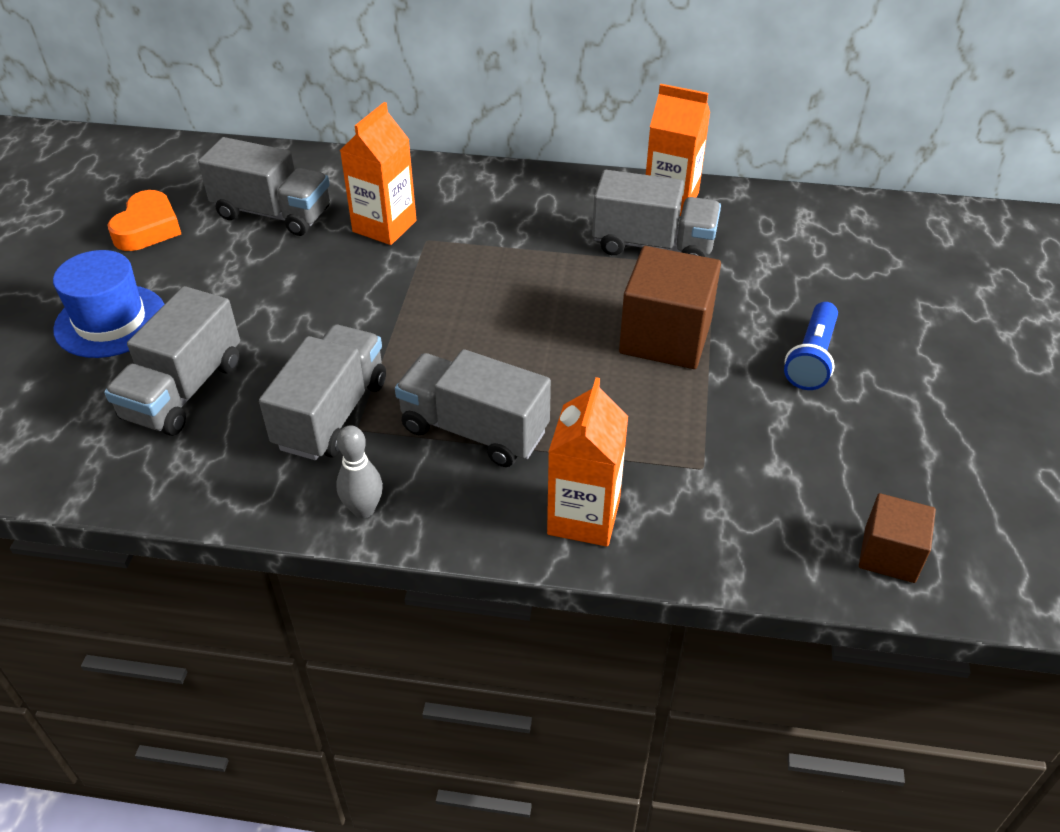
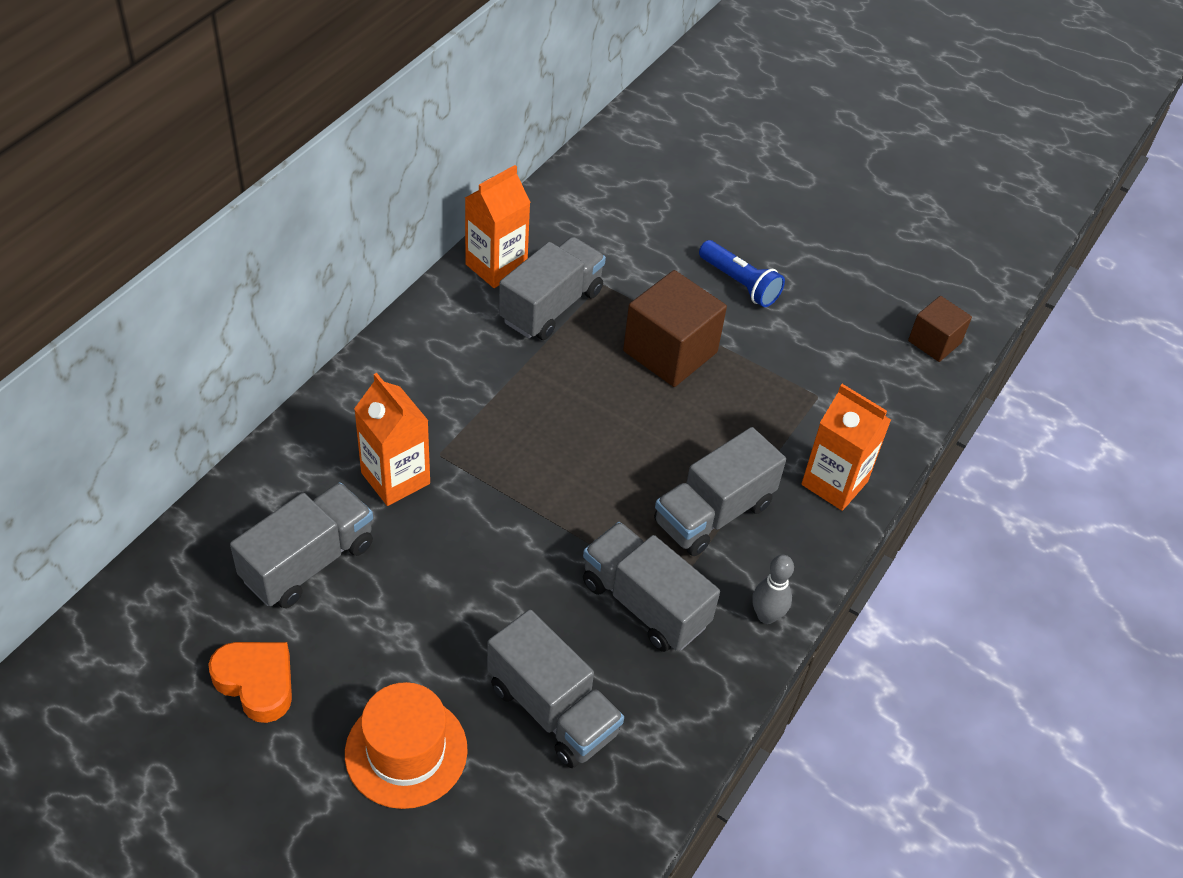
camera: 70 degrees left, 5 degrees up
(110, 321) = (406, 751): blue hat -> orange hat

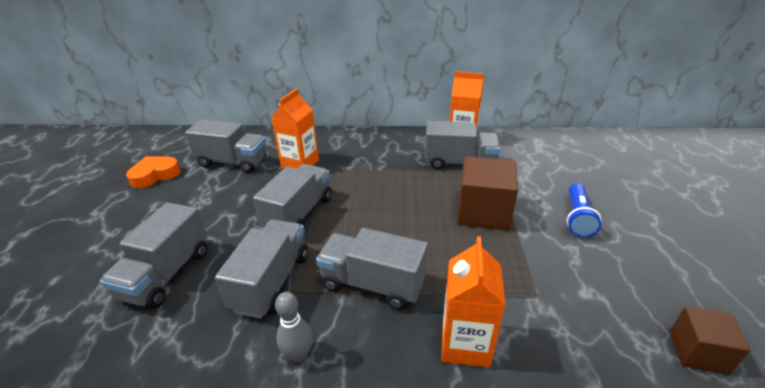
camera: 65 degrees right, 15 degrees down
(256, 683) = (155, 175): orange heart -> orange heart turned 135 degrees counterclockwise
(406, 751) = (122, 231): orange hat -> none
(529, 529) = (299, 214): none -> grey truck

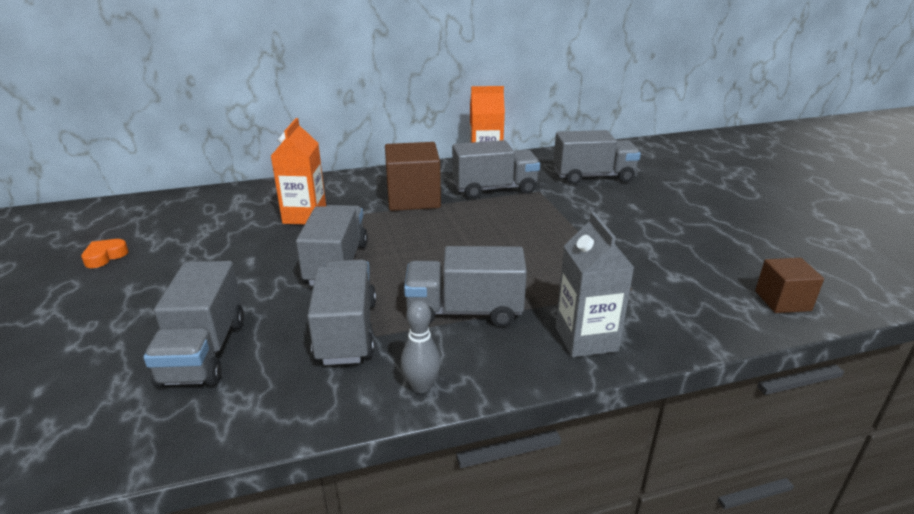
camera: 20 degrees left, 5 degrees down
(155, 175) = (105, 257): orange heart -> orange heart, size x0.65
(233, 162) = (211, 226): grey truck -> grey truck (593, 176)
(465, 344) = (586, 339): orange carton -> grey carton
(483, 212) = (544, 229): brown cube -> brown cube (413, 198)
(577, 217) = (637, 219): blue flashlight -> none

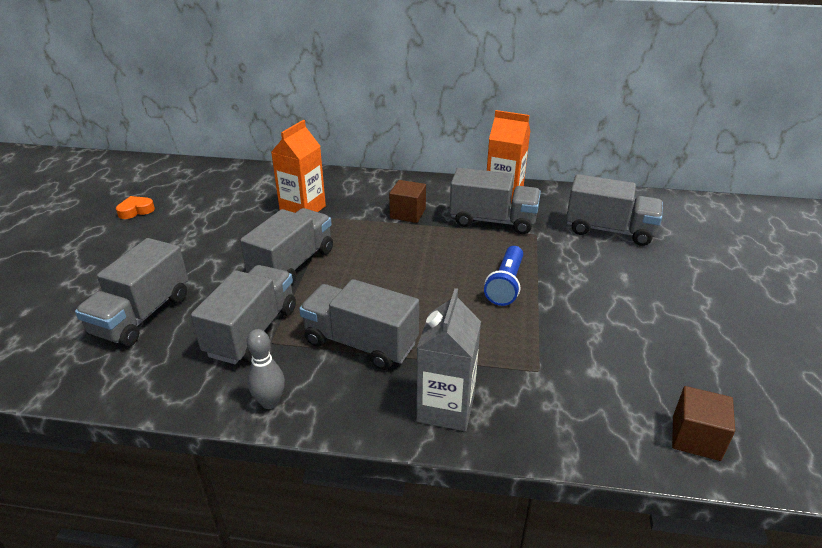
camera: 25 degrees right, 5 degrees up
(413, 198) = (408, 213): brown cube -> brown cube, size x0.58
(549, 233) = (505, 285): none -> blue flashlight

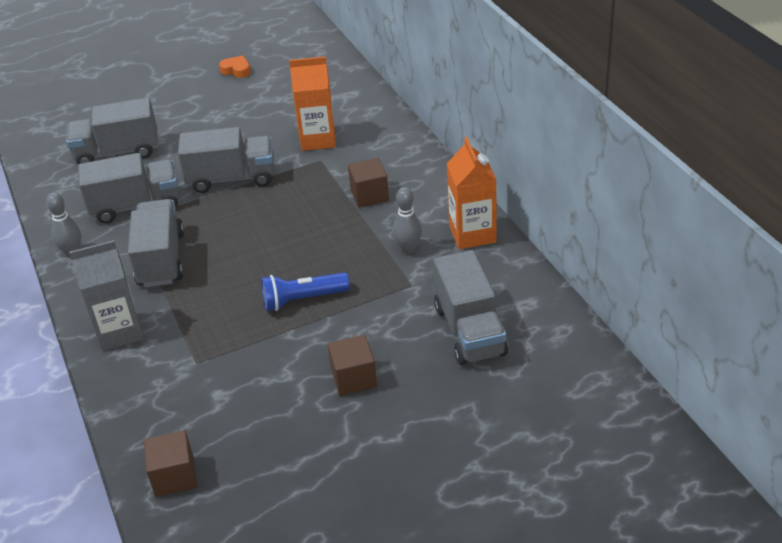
camera: 60 degrees right, 5 degrees up
(493, 221) = (408, 249): grey truck -> grey bowling pin
(626, 294) = (354, 378): none -> brown cube

